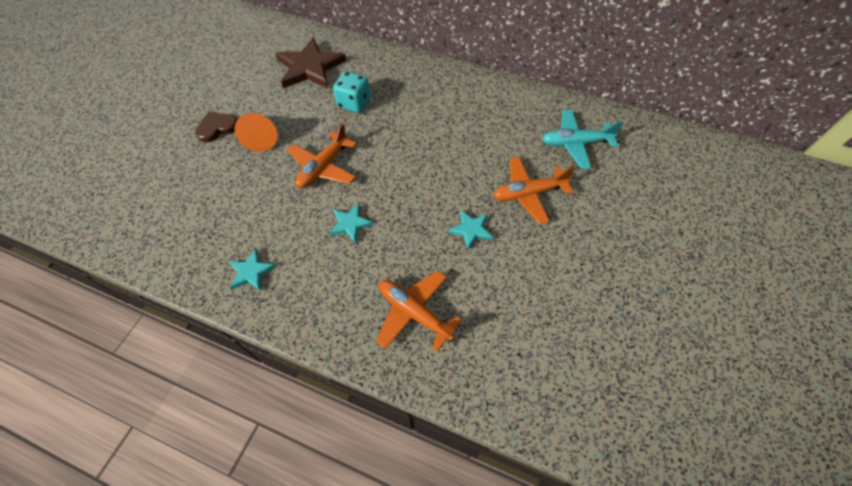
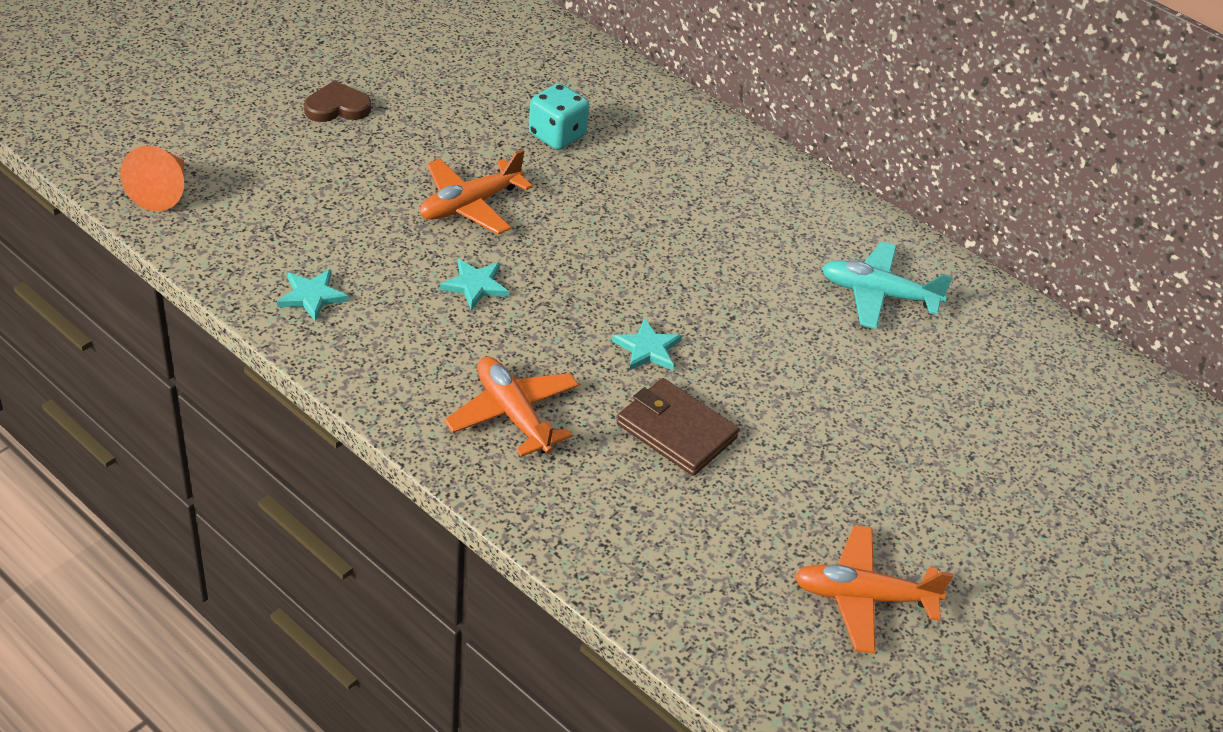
camera: 15 degrees right, 15 degrees down
(262, 138) = (397, 140): orange cone -> orange cone (162, 191)
(310, 67) = (512, 66): brown star -> none
(515, 283) = (676, 431): none -> brown wallet
(528, 193) = (762, 333): orange plane -> orange plane (863, 597)

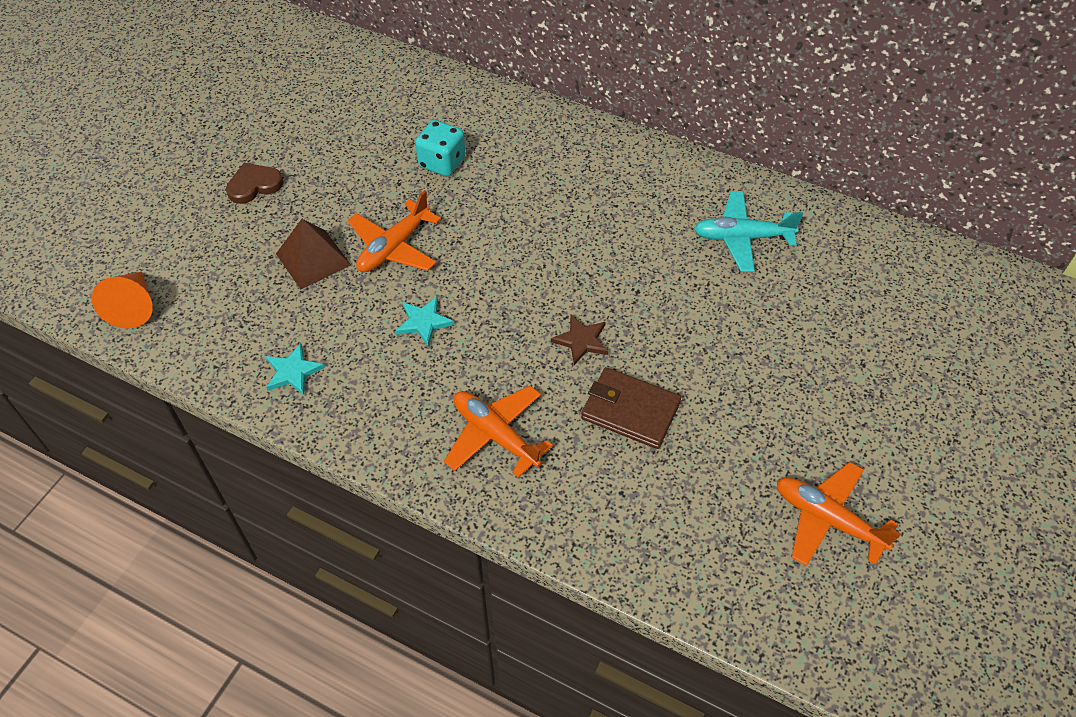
camera: 10 degrees left, 10 degrees up
(375, 194) = (313, 259): none -> brown pyramid
(647, 349) = (581, 341): turquoise star -> brown star
(863, 597) = (828, 519): orange plane -> orange plane turned 45 degrees clockwise

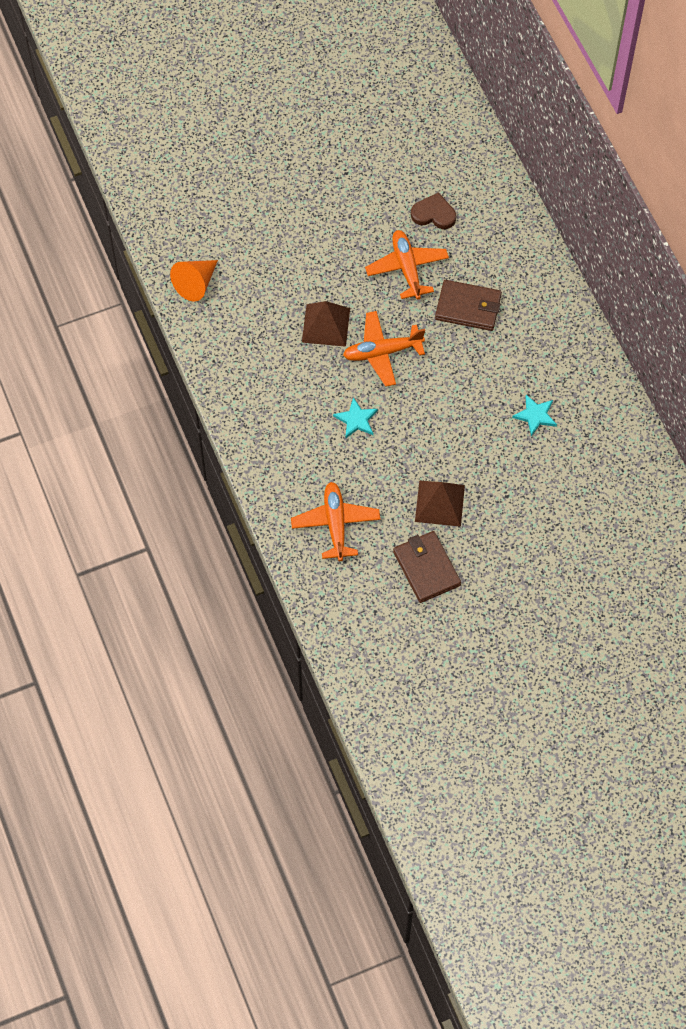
camera: 40 degrees right, 10 degrees up
(254, 185) = (332, 239): brown heart -> brown heart (434, 214)
(293, 371) = (254, 397): turquoise star -> turquoise star (535, 415)
(442, 162) = (468, 307): turquoise dice -> brown wallet
(581, 341) = (440, 503): brown star -> brown pyramid
(742, 238) = (613, 509): turquoise plane -> none
(828, 519) = (475, 715): orange plane -> orange plane (407, 268)

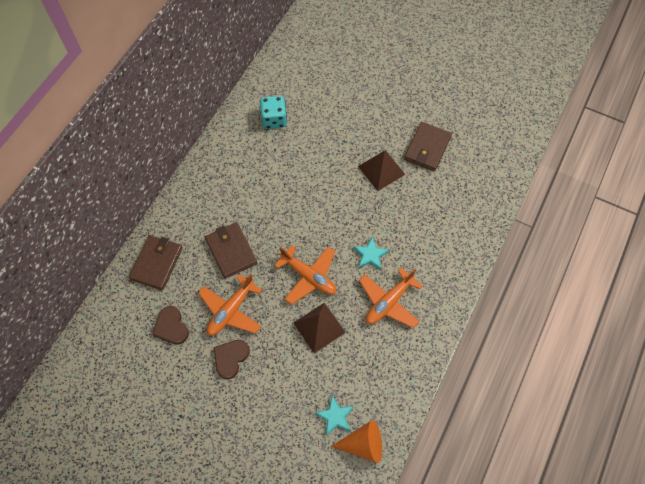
camera: 130 degrees left, 0 degrees up
(335, 524) = (448, 213): orange plane -> orange plane (389, 302)
(362, 239) = (230, 358): none -> brown heart
(510, 241) = (157, 263): none -> brown wallet
(535, 415) = (277, 162): turquoise star -> turquoise star (335, 416)
(593, 449) = (274, 119): none -> turquoise dice

